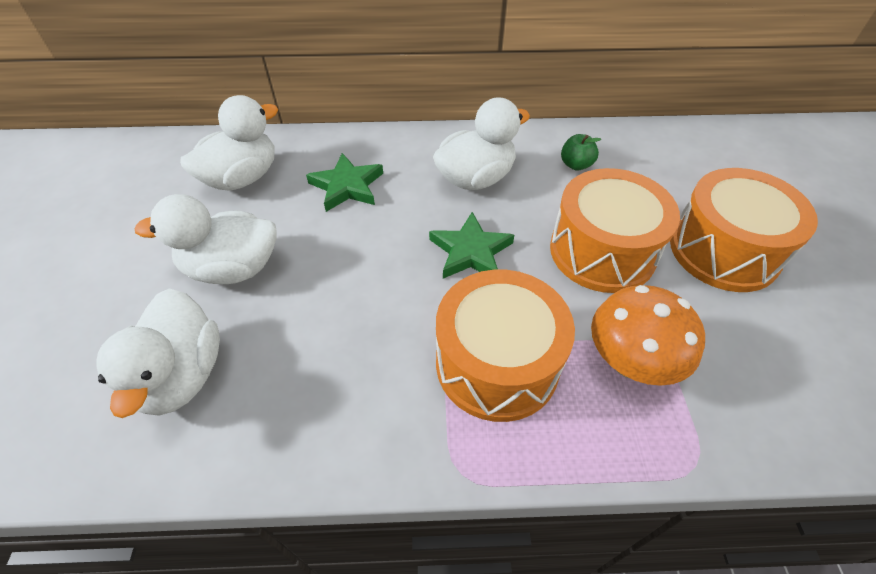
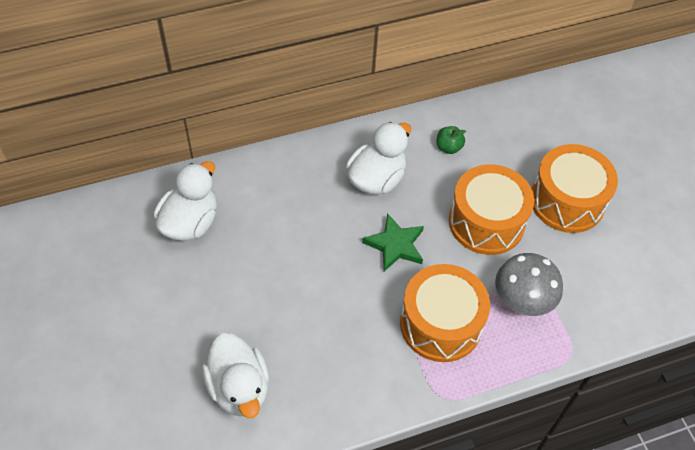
camera: 20 degrees left, 5 degrees up
(233, 268) = (228, 303): white duck -> none
(347, 186) = (279, 210): green star -> none
(630, 362) = (522, 300): orange mushroom -> grey mushroom

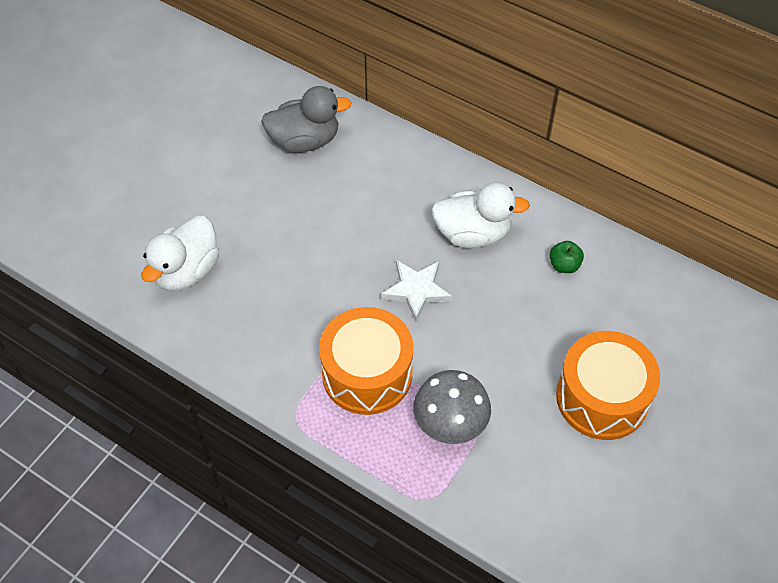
camera: 55 degrees right, 0 degrees up
(190, 222) = (305, 141): white duck -> grey duck
(395, 245) = (416, 290): green star -> white star
(486, 222) = (509, 345): orange drum -> none

